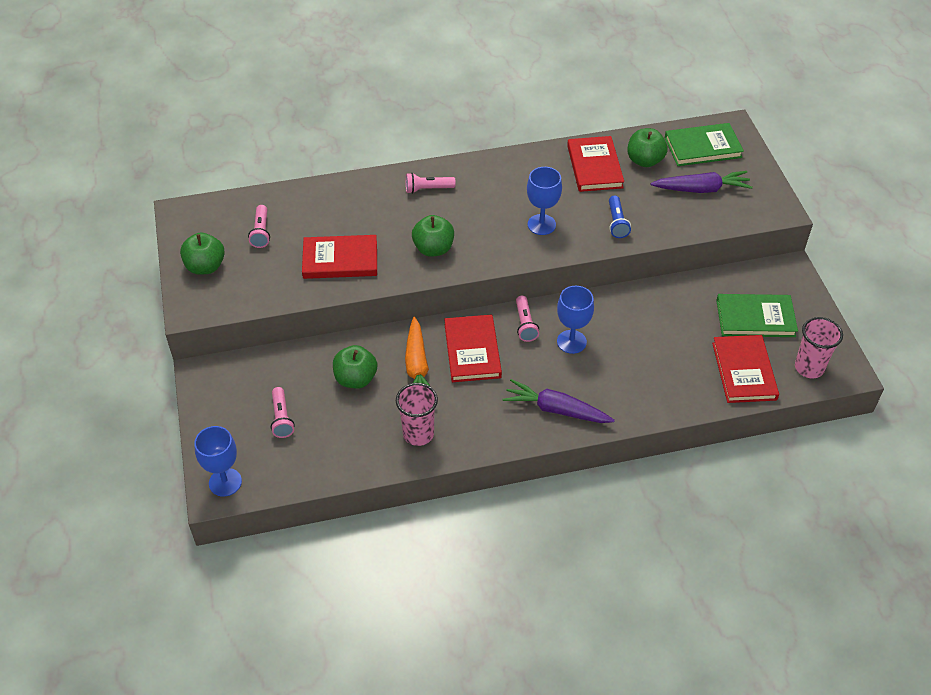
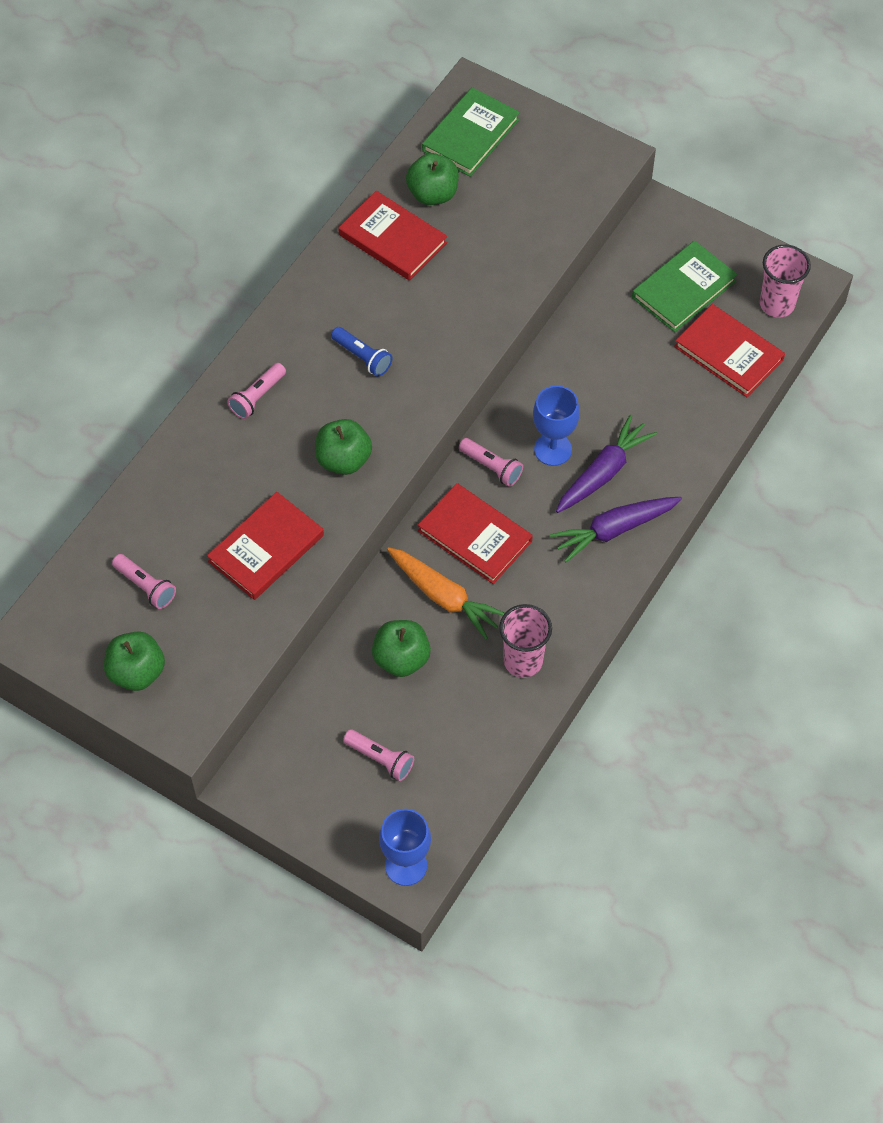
camera: 45 degrees left, 10 degrees up
(541, 224) = (416, 347): blue goblet -> none
(617, 223) = (483, 288): blue flashlight -> blue flashlight (362, 357)
(702, 189) = (520, 186): purple carrot -> purple carrot (603, 472)

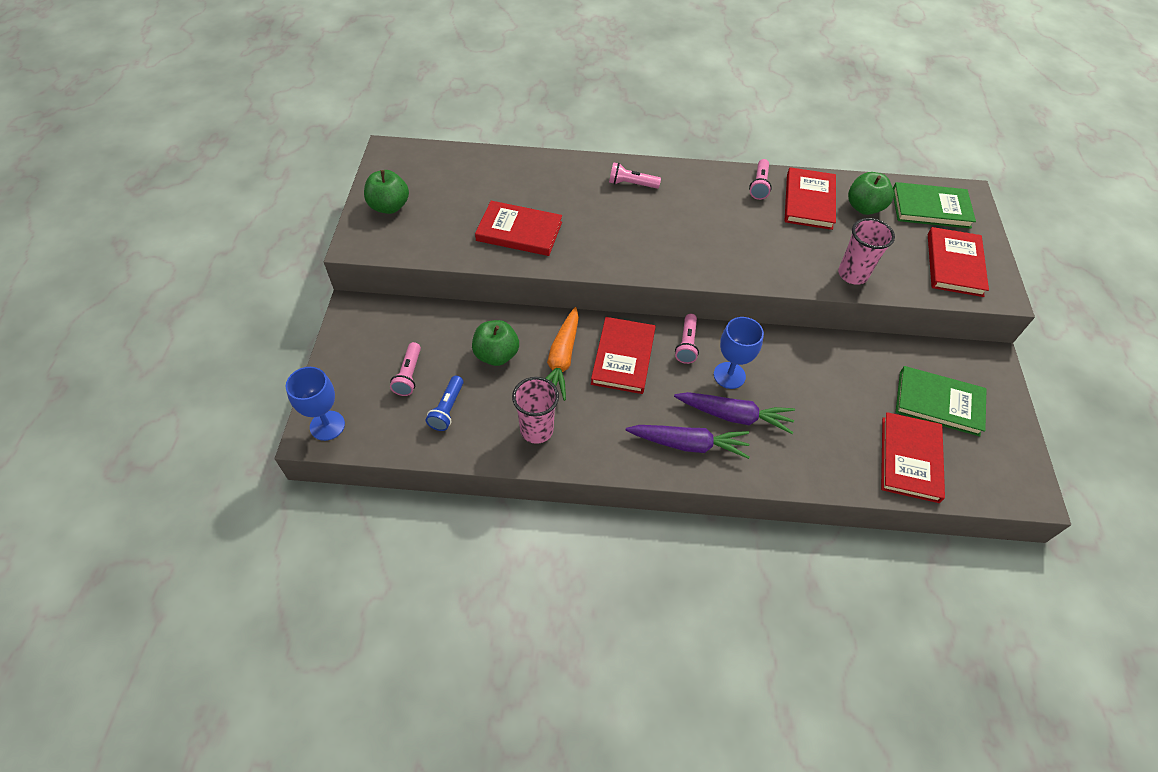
camera: 60 degrees right, 5 degrees down
(146, 587) = (455, 187): pink flashlight -> pink flashlight (759, 185)
(343, 460) = (615, 243): green apple -> none
(362, 357) = (703, 222): blue flashlight -> blue flashlight (447, 409)
(557, 167) = (954, 264): none -> red book
(614, 530) = (689, 444): purple carrot -> purple carrot turned 150 degrees clockwise
(777, 304) = (986, 476): pink cup -> pink cup (852, 274)

